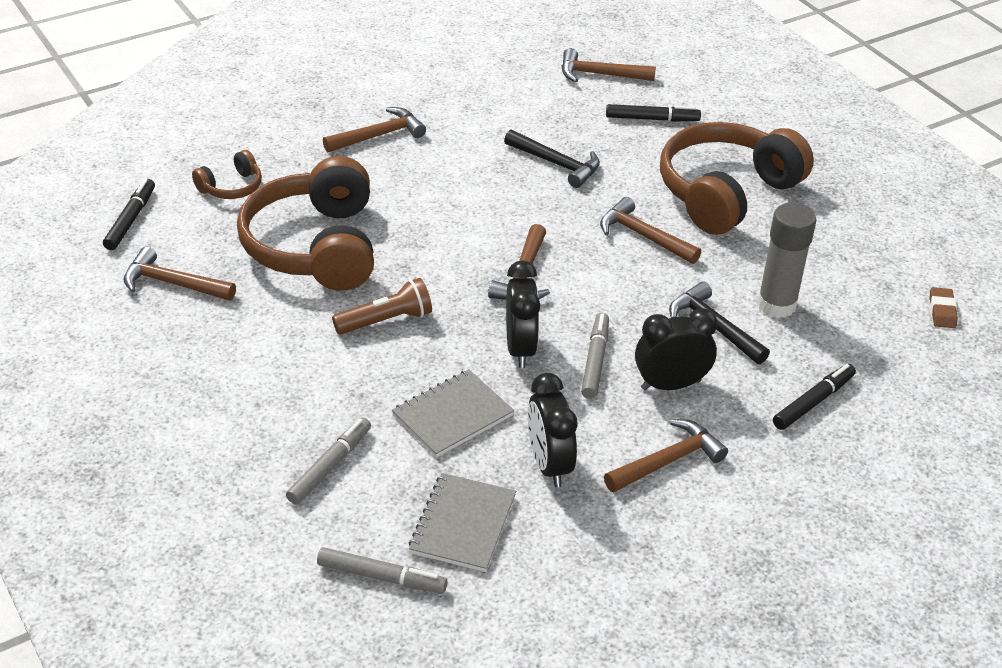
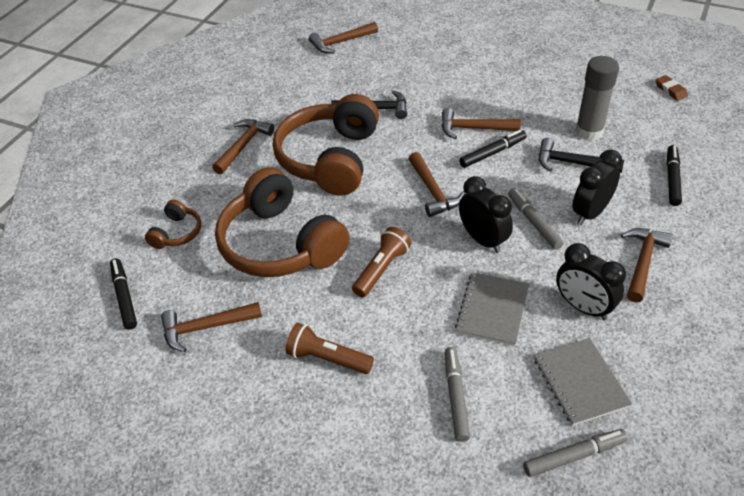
camera: 30 degrees left, 5 degrees up
(250, 369) = (327, 358): none -> brown flashlight
(652, 119) = (400, 55): black marker -> black marker (492, 153)
(726, 193) = (489, 79): brown headphones -> brown headphones (330, 159)

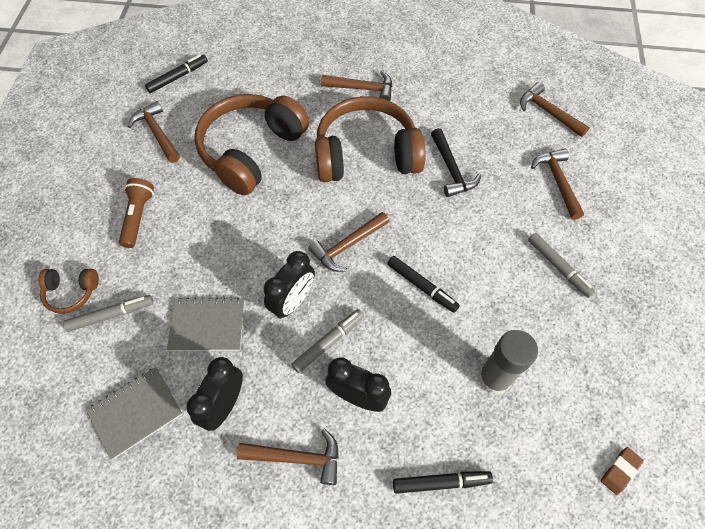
camera: 70 degrees right, 15 degrees up
(177, 233) = (248, 83): brown headphones -> brown headphones (71, 292)
(381, 269) = (238, 229): brown flashlight -> none
(473, 129) = (454, 261): brown hammer -> brown hammer (557, 182)
(572, 163) = (432, 367): black hammer -> none
(574, 456) = (60, 417): grey marker -> grey marker (558, 267)

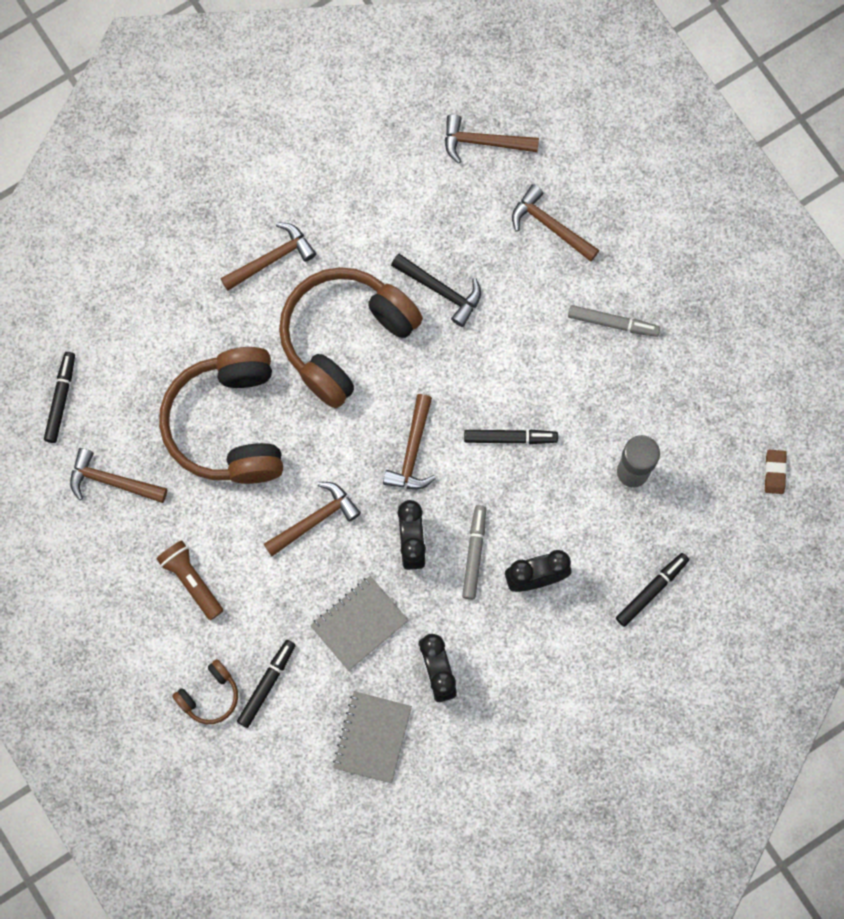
camera: 40 degrees left, 15 degrees up
(111, 315) = (267, 684): grey marker -> black marker
(297, 457) = (530, 663): brown hammer -> brown hammer (315, 519)

